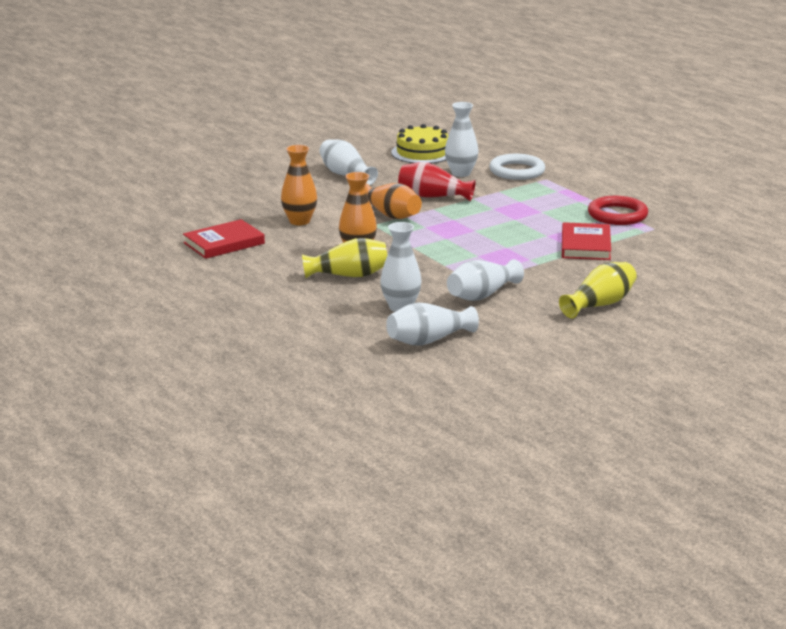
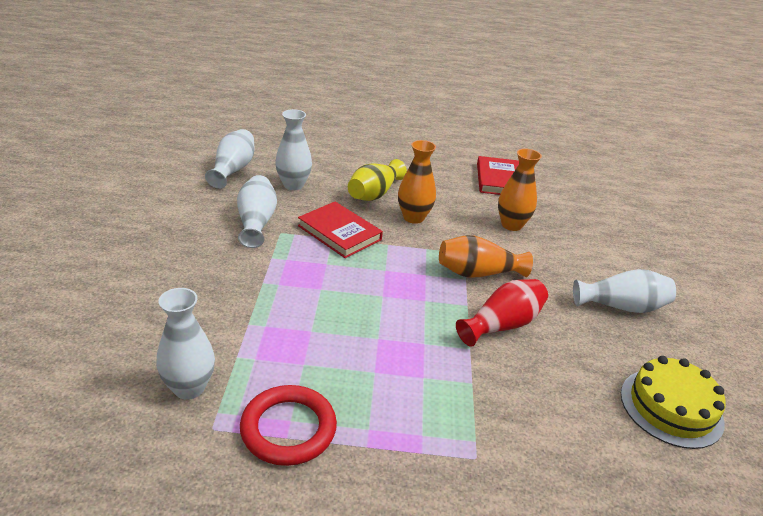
camera: 125 degrees right, 10 degrees up
(461, 173) = (562, 391): white vase -> white vase (189, 388)
(517, 171) = (530, 449): white ring -> none
(585, 245) = (253, 338): red book -> red book (339, 233)
(600, 304) = (147, 261): yellow vase -> none

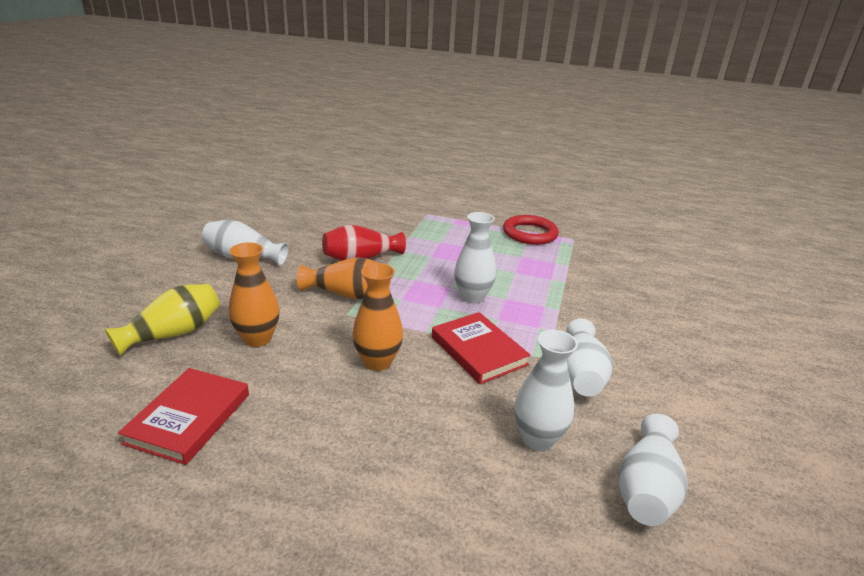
camera: 165 degrees left, 5 degrees down
(189, 388) = (594, 255): white vase -> white vase (472, 297)
(374, 194) = (414, 408): yellow vase -> yellow vase (173, 333)
(671, 407) = (291, 213): yellow cake -> none

